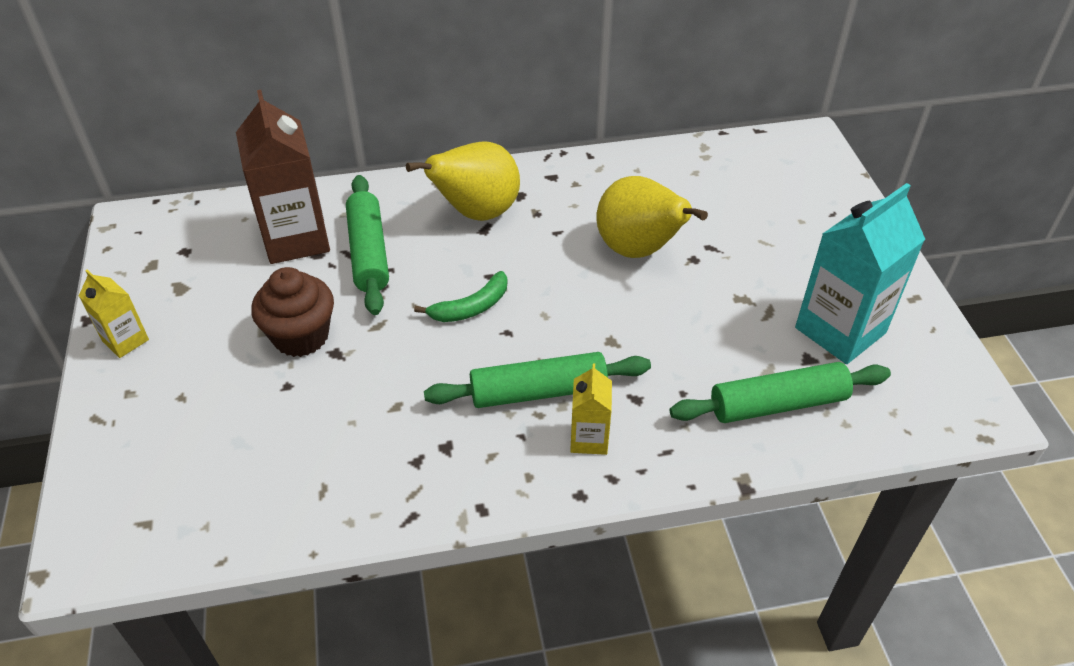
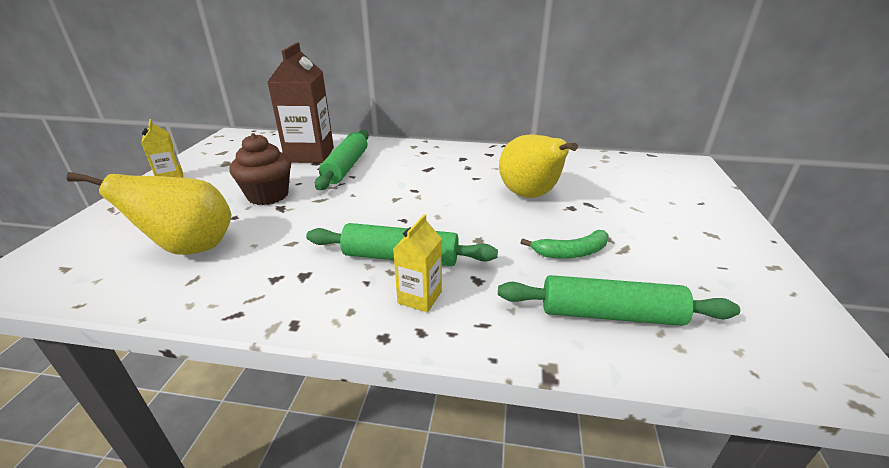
camera: 20 degrees right, 15 degrees down
(471, 307) = (389, 202): green banana -> green banana (571, 252)
(476, 213) = (428, 161): yellow pear -> yellow pear (190, 248)
(840, 330) = (691, 274): turquoise carton -> none

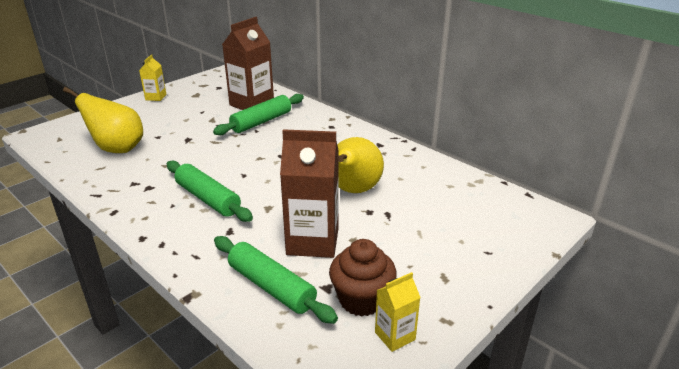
camera: 35 degrees right, 0 degrees up
(268, 195) = (191, 128): brown cupcake -> brown cupcake (361, 300)
(419, 297) = (185, 226): yellow carton -> yellow carton (395, 336)
(571, 252) = (312, 241): green banana -> brown carton

